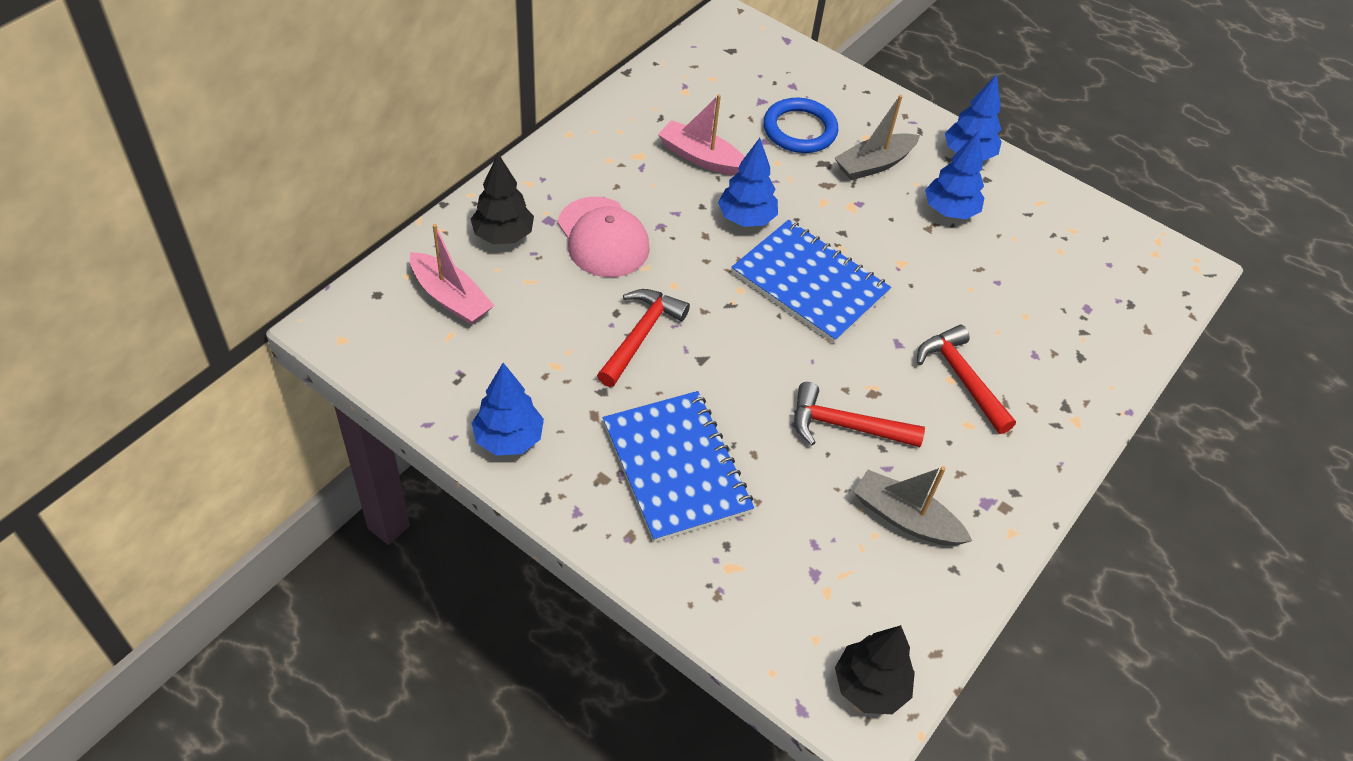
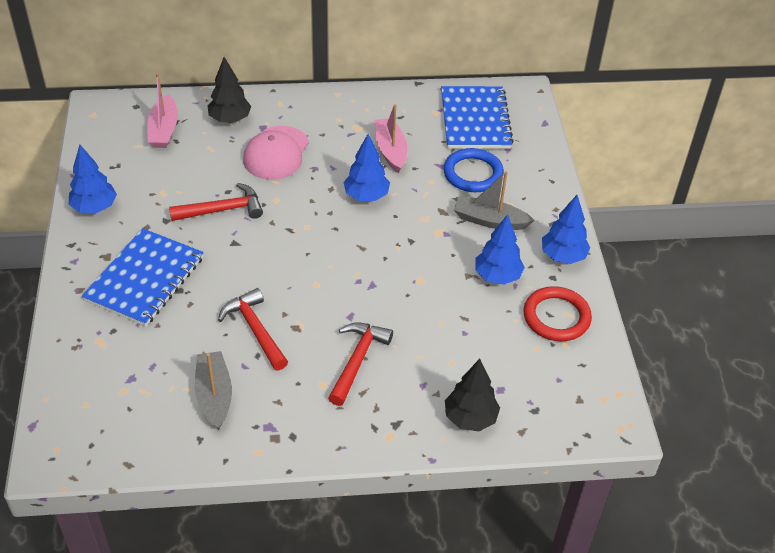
camera: 50 degrees right, 5 degrees down
(809, 283) = (349, 251): blue notebook -> blue notebook (475, 120)
(870, 686) = (75, 446): black tree -> black tree (470, 418)
(1036, 212) = (556, 317): none -> red ring

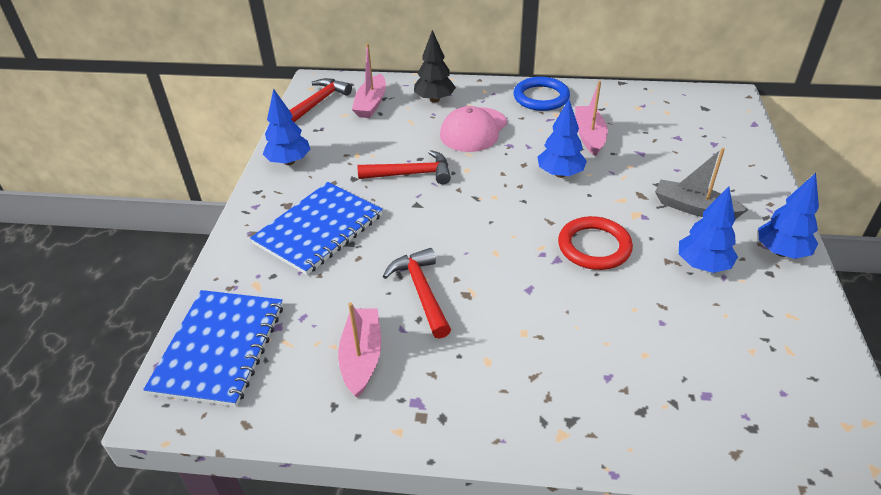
camera: 15 degrees right, 5 degrees down
(214, 395) = (362, 357): grey boat -> pink boat
(357, 361) = (531, 339): red hammer -> red hammer (318, 102)
(470, 418) = (666, 426): black tree -> none
(473, 173) = (676, 163): blue ring -> blue ring (541, 97)
(475, 120) = (679, 116): blue notebook -> blue notebook (219, 348)
(556, 317) = (776, 317): red ring -> red ring (594, 247)

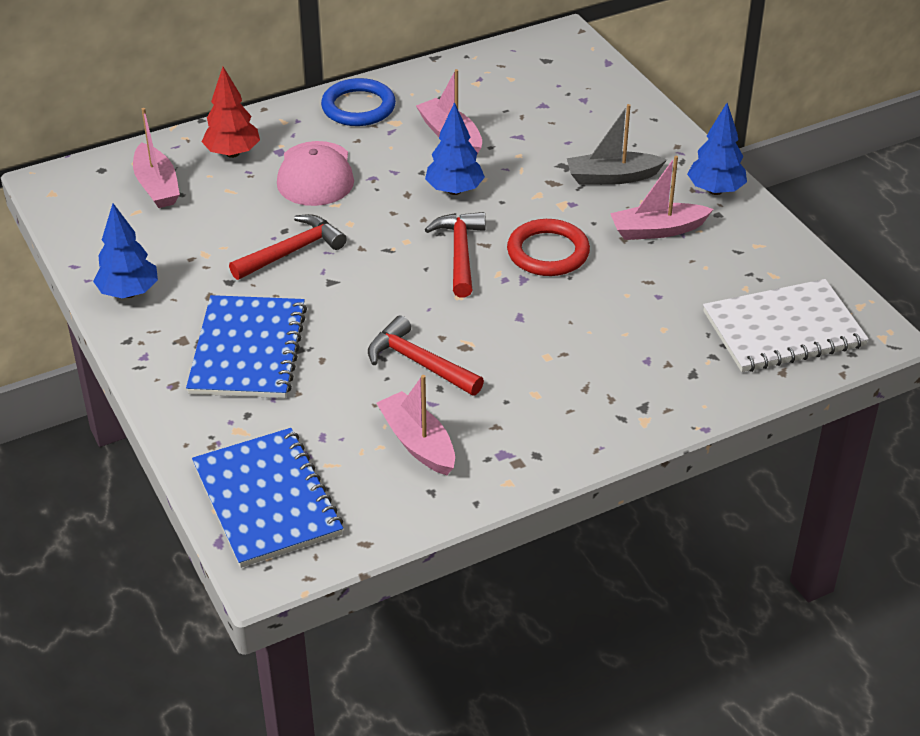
camera: 35 degrees left, 0 degrees up
(318, 102) = (84, 208): red hammer -> red hammer (460, 253)
(434, 99) = (233, 153): black tree -> red tree
(702, 265) = (657, 230): blue tree -> pink boat
(765, 409) = (783, 329): none -> white notebook

